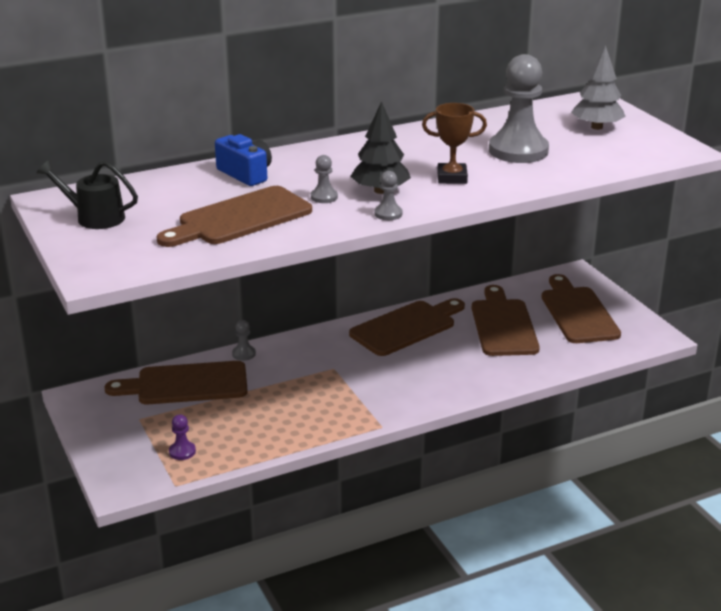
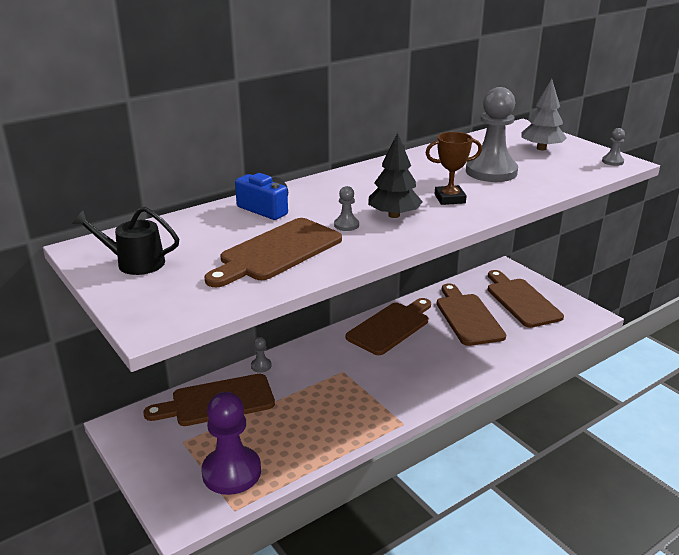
camera: 10 degrees left, 0 degrees up
(182, 451) = (231, 472): purple pawn -> purple pawn, size x2.37
(388, 214) = (412, 236): grey pawn -> grey pawn (612, 161)

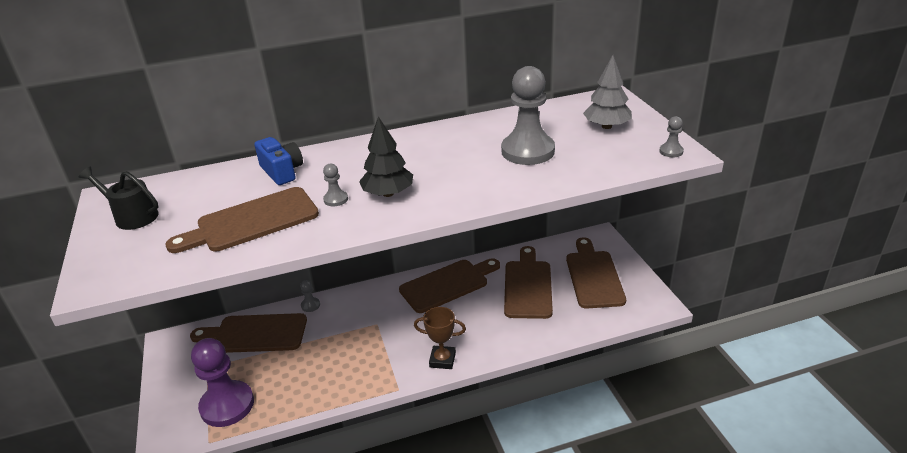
camera: 20 degrees right, 5 degrees up
(449, 199) = (457, 180): brown trophy -> brown trophy (442, 360)

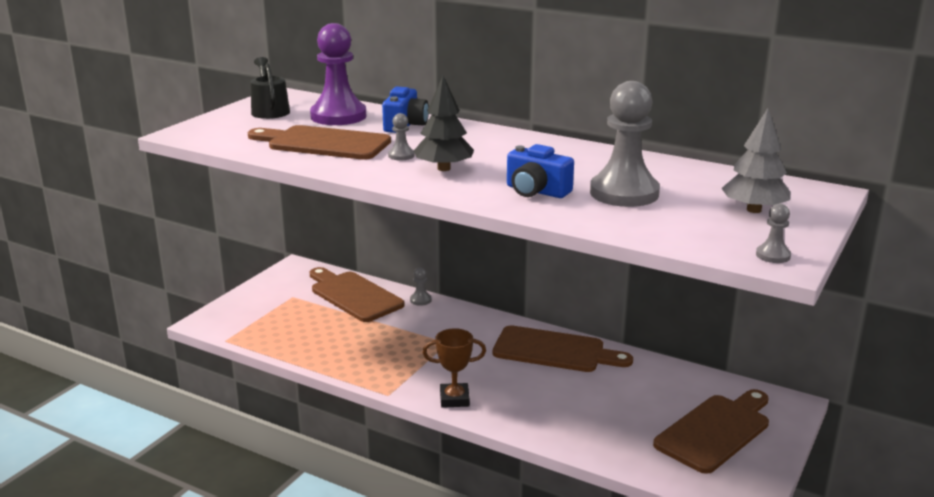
camera: 45 degrees right, 10 degrees down
(227, 405) = (268, 327): purple pawn -> purple pawn (338, 116)
(442, 360) = (454, 399): brown trophy -> brown trophy turned 60 degrees counterclockwise
(480, 178) = (536, 191): none -> blue camera
(528, 286) = (628, 397): brown cutting board -> none

